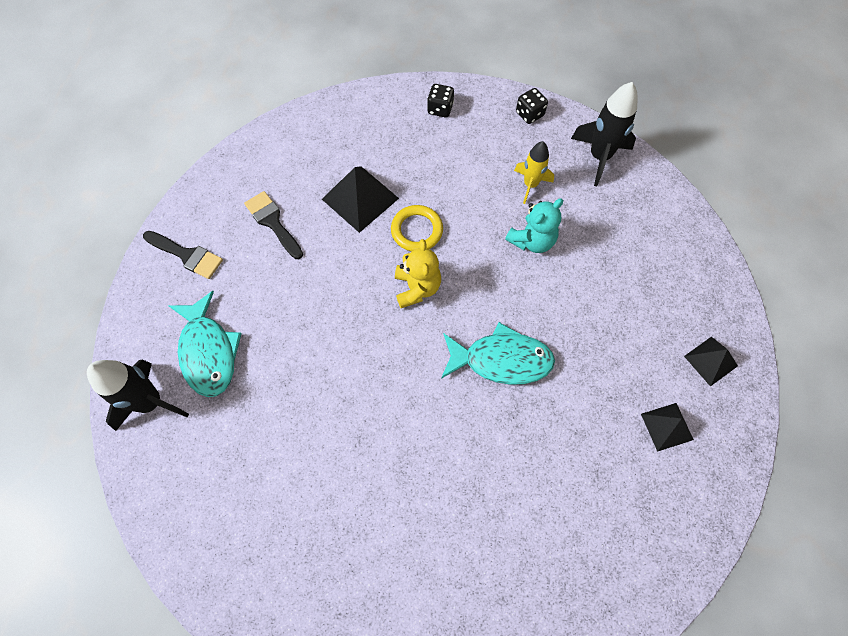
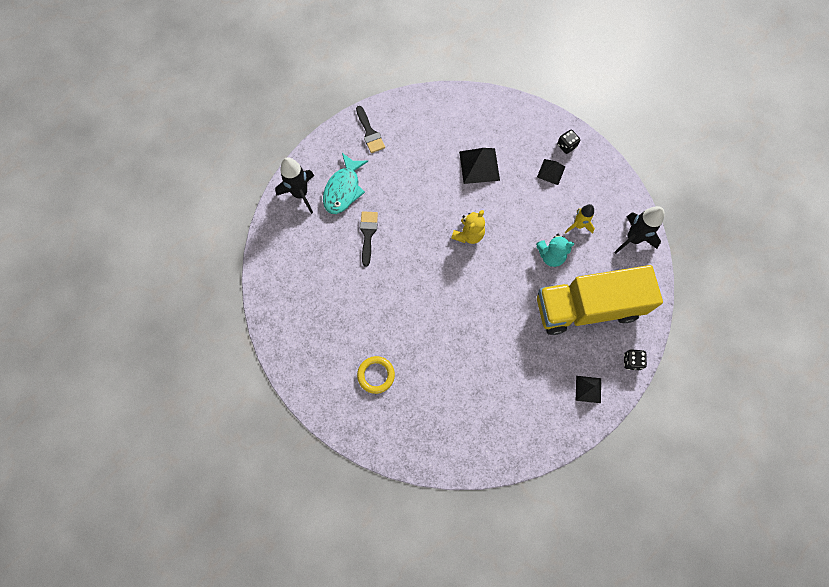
camera: 40 degrees right, 5 degrees up
(273, 222) = (424, 146): black brush -> black brush (368, 234)
(417, 230) = (494, 204): yellow ring -> yellow ring (376, 375)
(501, 360) = (479, 302): turquoise fish -> none
(529, 114) = (615, 185): black dice -> black dice (631, 361)
(623, 268) = (587, 307): none -> yellow truck
(667, 426) = (533, 400): black pyramid -> black pyramid (551, 171)

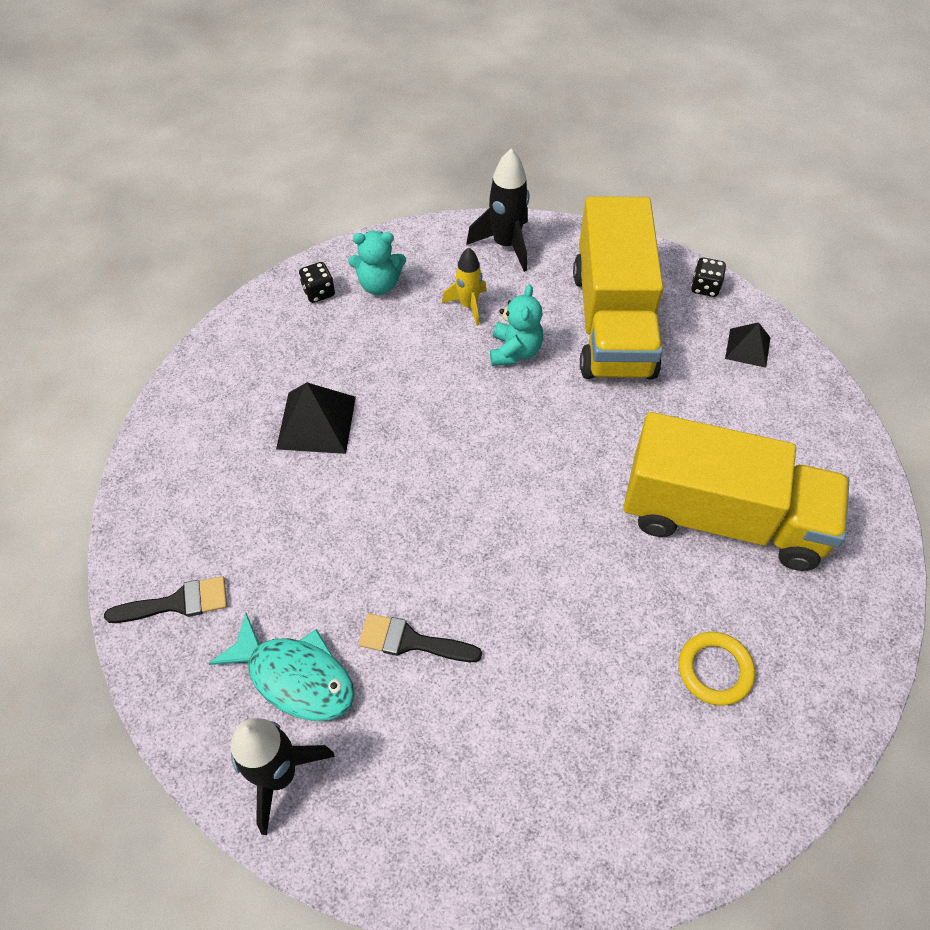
camera: 80 degrees left, 15 degrees down
(464, 376) = (722, 517): none -> yellow truck
(468, 234) = (451, 463): yellow teddy bear -> none
(551, 171) = (360, 322): black pyramid -> none
(581, 175) = (379, 284): none -> turquoise teddy bear

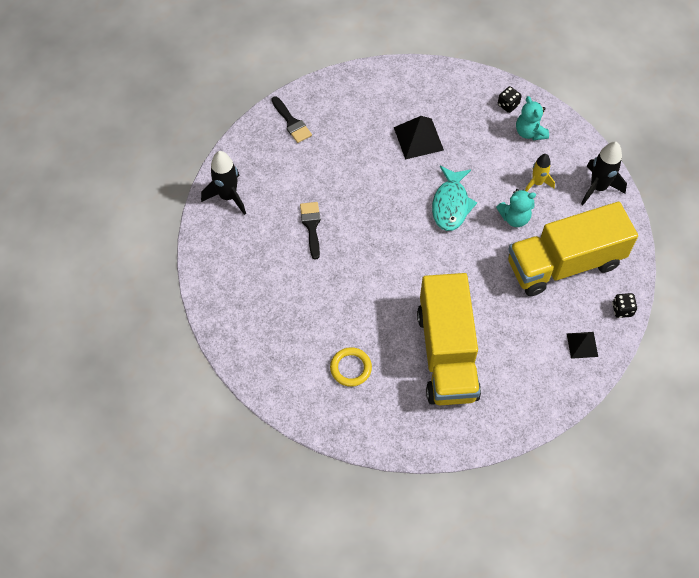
camera: 70 degrees right, 5 degrees up
(295, 676) = (275, 185): turquoise fish -> turquoise fish (451, 204)

